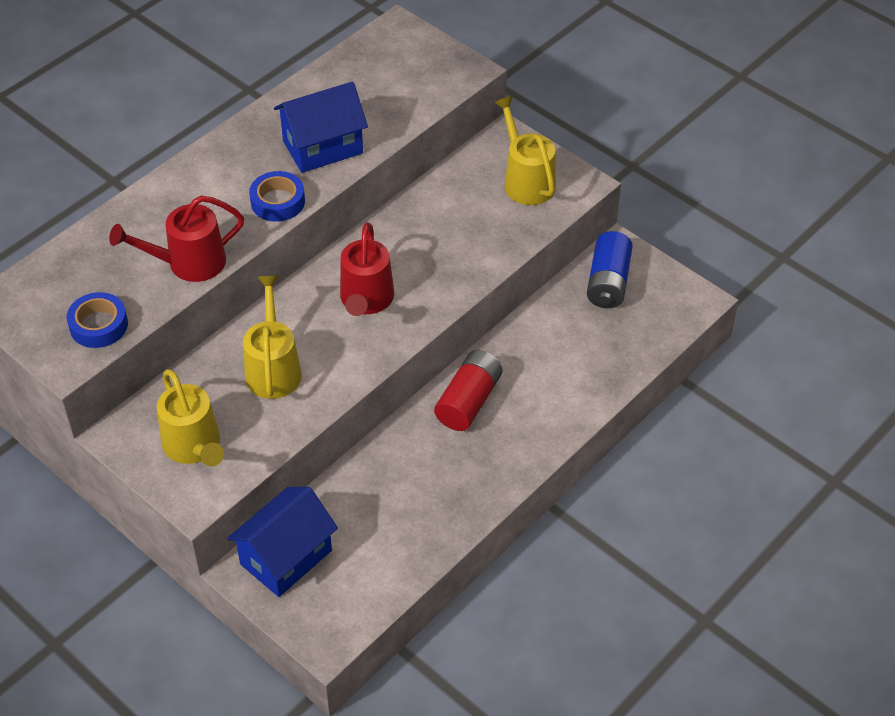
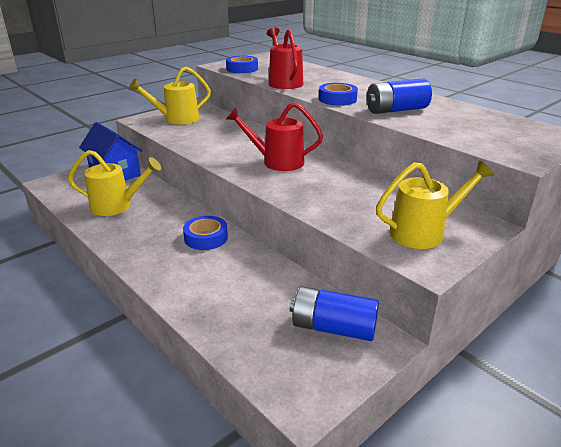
camera: 95 degrees right, 20 degrees down
(273, 368) = (225, 136): yellow watering can -> yellow watering can (117, 206)
(322, 147) = (396, 110): blue house -> blue battery
(468, 401) = (206, 237): red battery -> blue tape

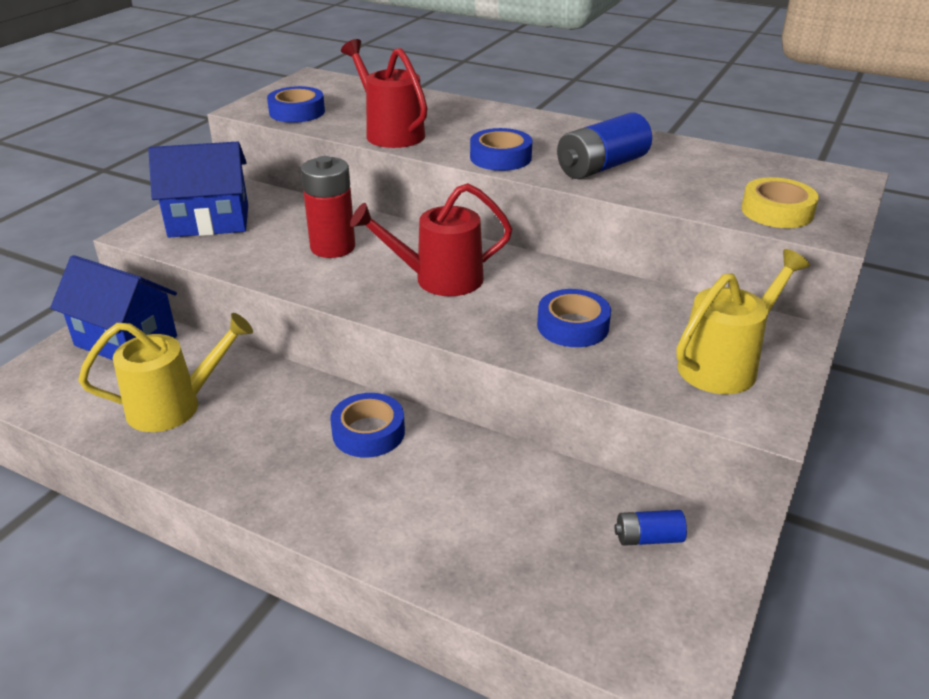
camera: 20 degrees left, 5 degrees up
(176, 119) = (209, 221): yellow watering can -> blue house
(230, 139) = (333, 247): none -> red battery
(333, 328) = (648, 538): blue battery -> blue battery, size x0.53
(339, 196) = (573, 326): none -> blue tape
(496, 145) = (777, 211): none -> yellow tape

